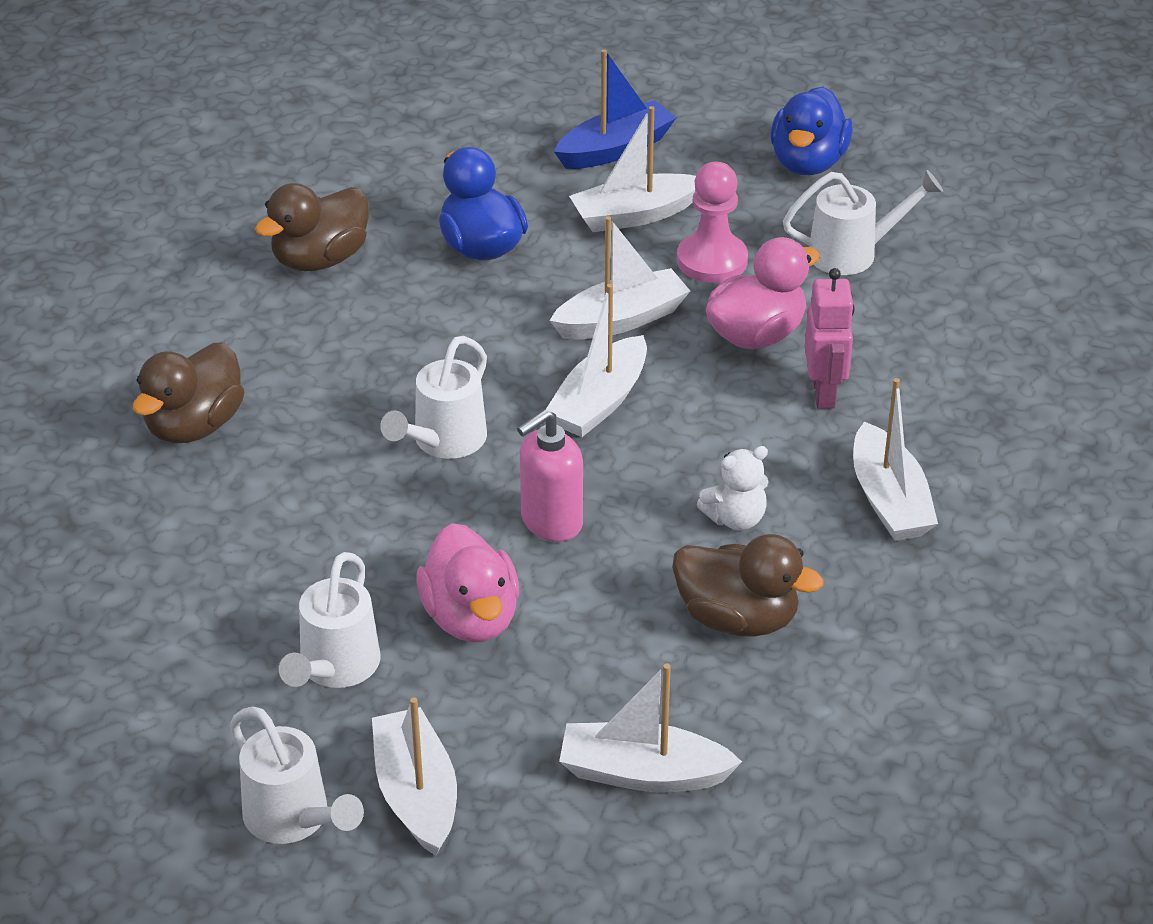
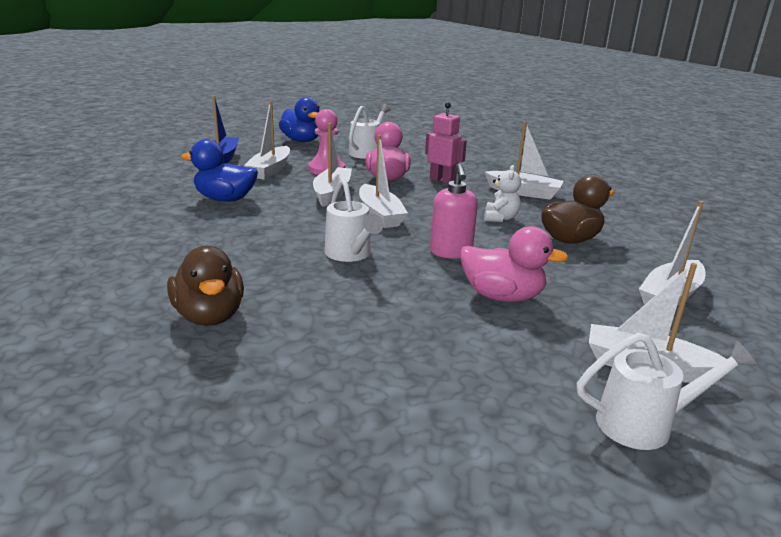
camera: 55 degrees left, 15 degrees down
(320, 259) = (150, 232): brown duck -> none
(335, 668) = (503, 352): white watering can -> none

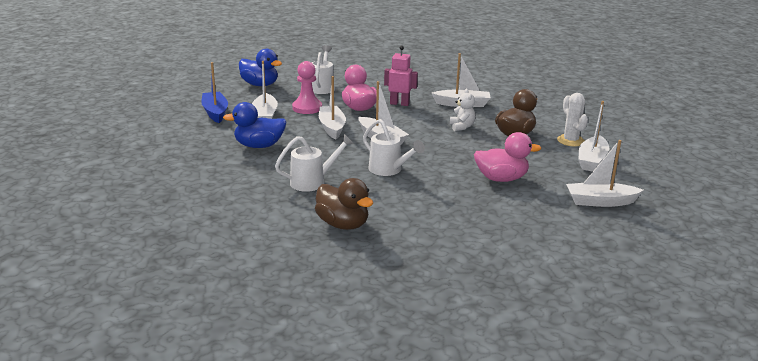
camera: 20 degrees left, 0 degrees up
(451, 252) = (450, 157): pink soap dispenser -> none
(644, 424) = (613, 228): white watering can -> white watering can (312, 182)
(651, 262) = (570, 141): none -> white cactus

